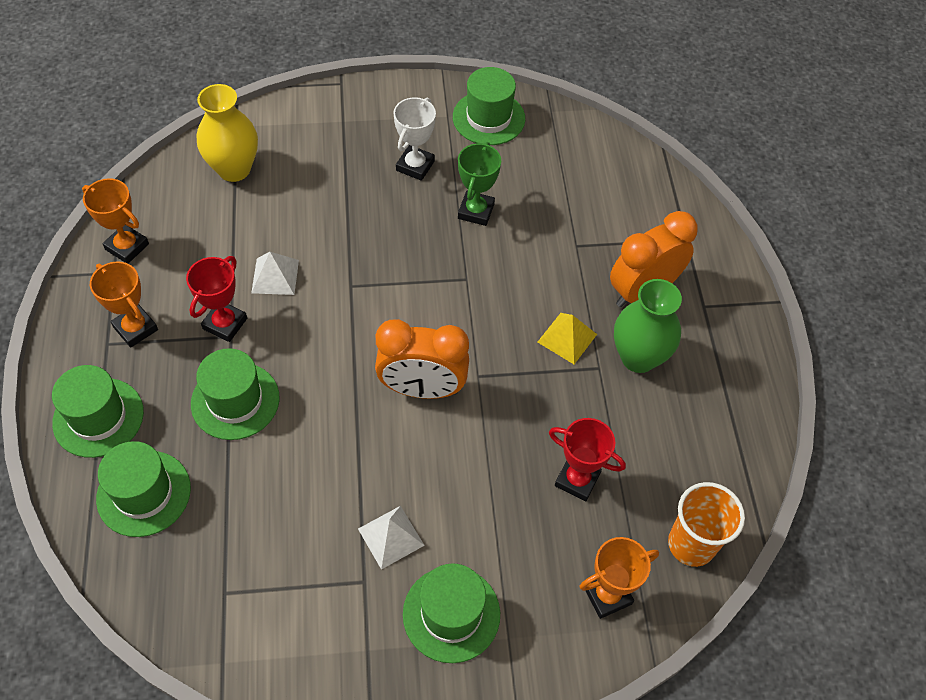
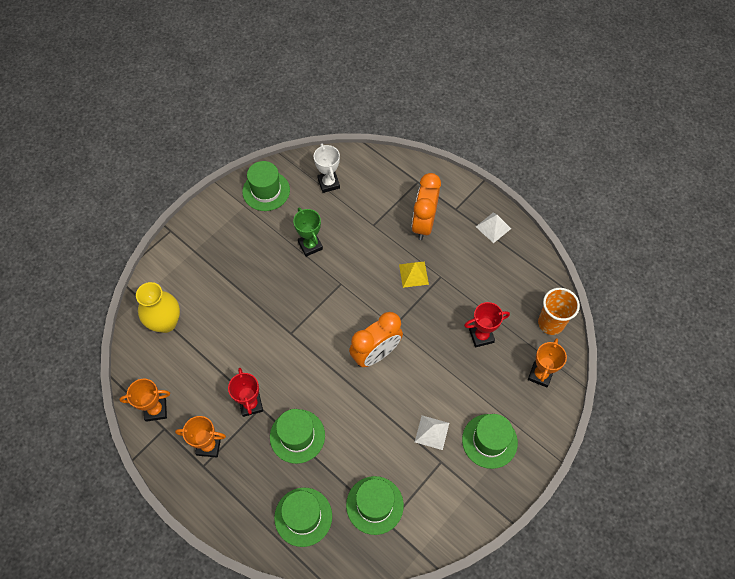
camera: 40 degrees left, 5 degrees up
(98, 417) = (240, 503): green hat -> green hat (374, 505)
(275, 276) = (249, 360): white pyramid -> white pyramid (493, 227)
(415, 166) = (256, 245): white trophy -> white trophy (328, 183)
(638, 357) = (452, 257): green vase -> none

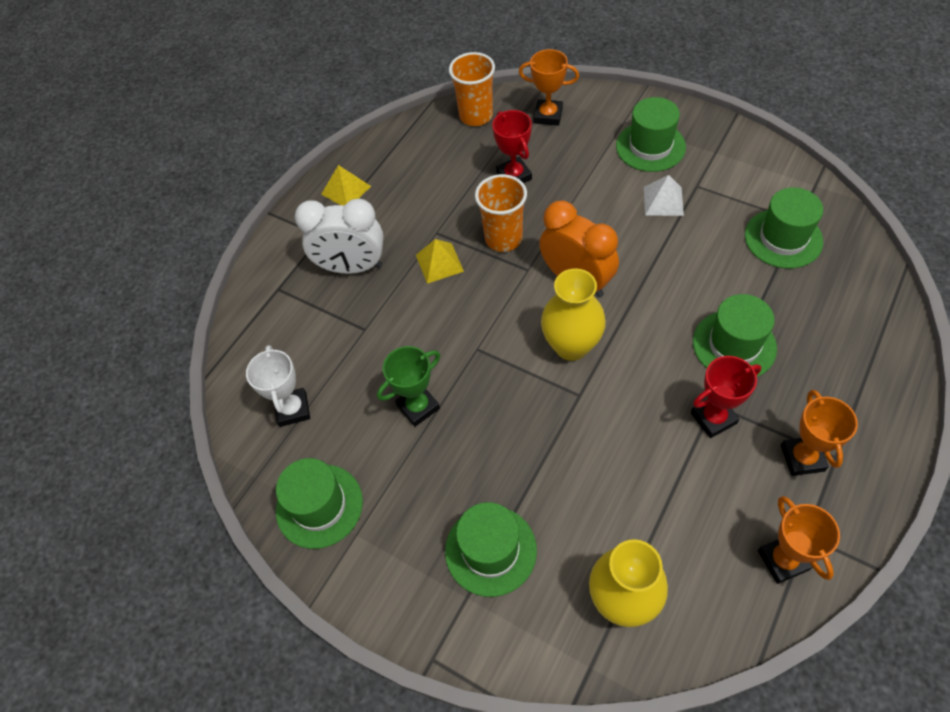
camera: 95 degrees left, 5 degrees down
(303, 516) = (839, 310): green hat -> green hat (490, 550)
(326, 337) = (571, 346): none -> yellow vase
(328, 183) = (293, 409): white trophy -> white trophy turned 75 degrees counterclockwise
(423, 223) = (352, 267): orange clock -> white clock
(424, 317) = (503, 238): none -> orange cup
(493, 227) = (346, 190): white pyramid -> yellow pyramid

